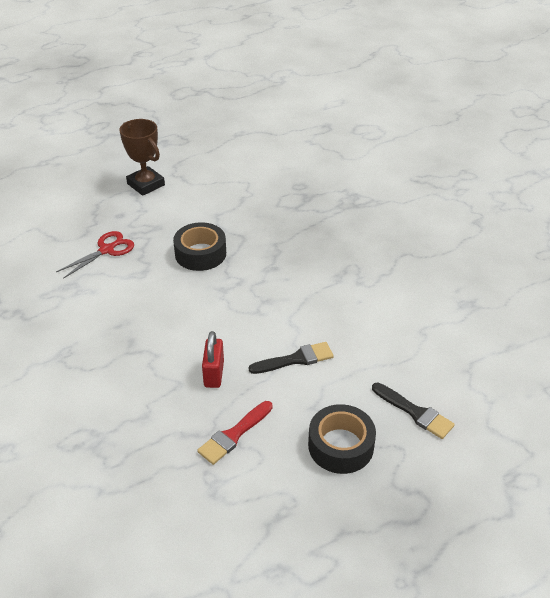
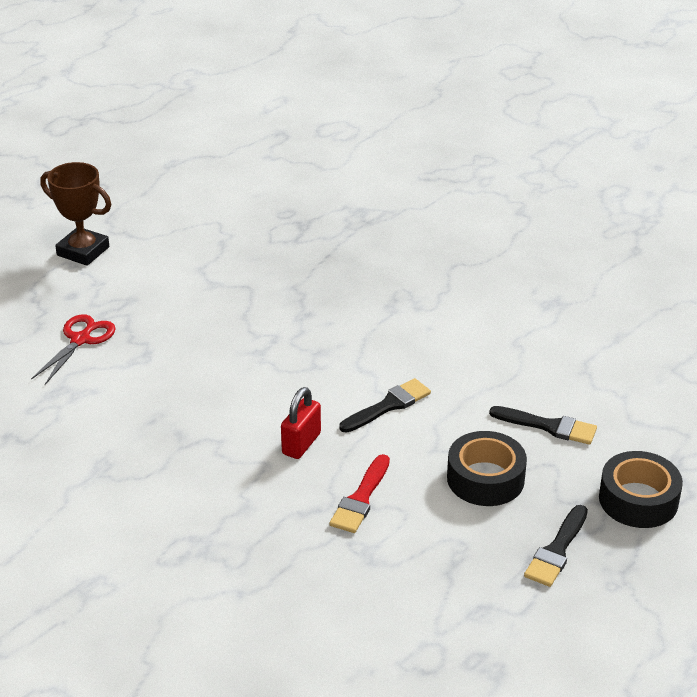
camera: 20 degrees left, 5 degrees down
(200, 253) = (206, 318): black tape -> black tape (638, 500)
(214, 374) = (301, 444): red padlock -> red padlock turned 45 degrees clockwise
(368, 532) = (557, 550): none -> black brush

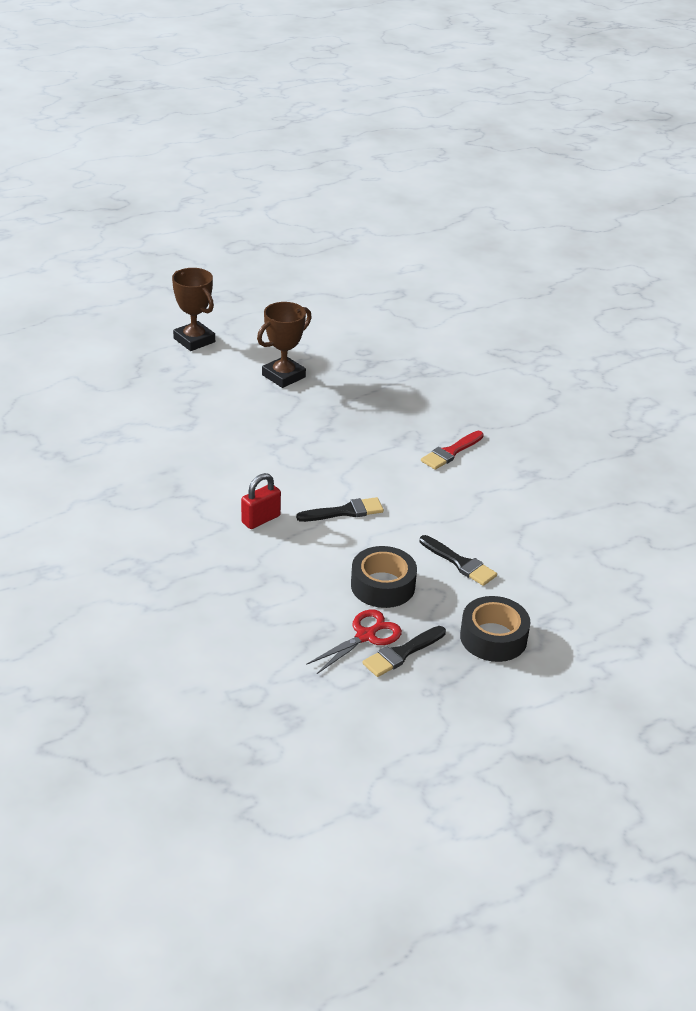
camera: 20 degrees right, 0 degrees up
(81, 340) = (151, 402): red scissors -> red scissors (365, 636)
(215, 266) = (283, 376): none -> brown trophy
(361, 498) = (278, 571): red brush -> red brush (451, 452)

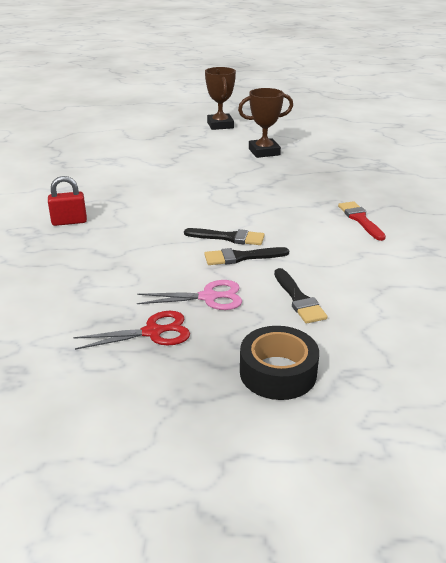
camera: 30 degrees right, 5 degrees down
(261, 519) = (155, 227): red padlock -> red padlock (69, 222)
(382, 585) = (208, 297): black tape -> pink scissors
(401, 653) = (171, 357): black brush -> black brush (241, 257)
(451, 452) = (360, 219): red brush -> red brush turned 90 degrees clockwise

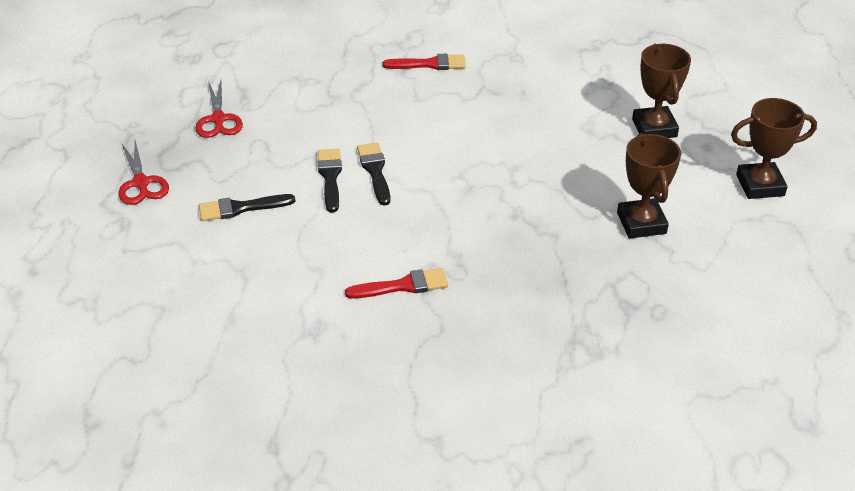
camera: 95 degrees right, 10 degrees up
(69, 222) = (429, 64): red padlock -> red brush
(165, 147) = (654, 128): none -> brown trophy
(208, 297) = (261, 151): pink scissors -> none
(229, 237) = (375, 171): black brush -> black brush turned 150 degrees clockwise
(278, 372) = (141, 183): black tape -> red scissors

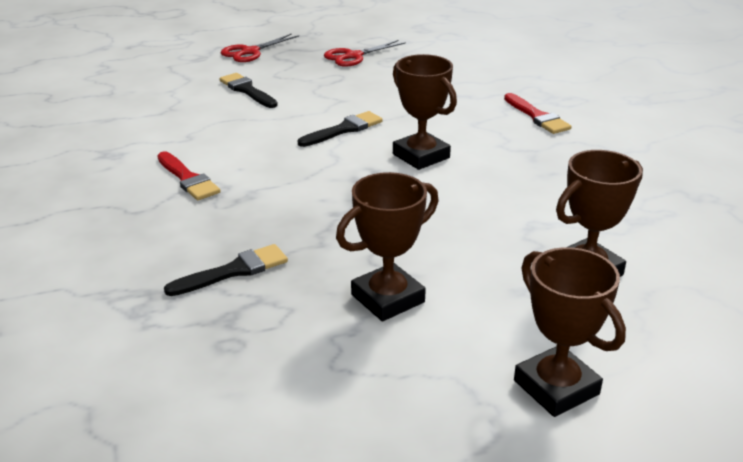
camera: 65 degrees right, 10 degrees down
(330, 177) = (317, 113): black brush -> black brush (234, 271)
(453, 144) = (421, 156): none -> brown trophy

